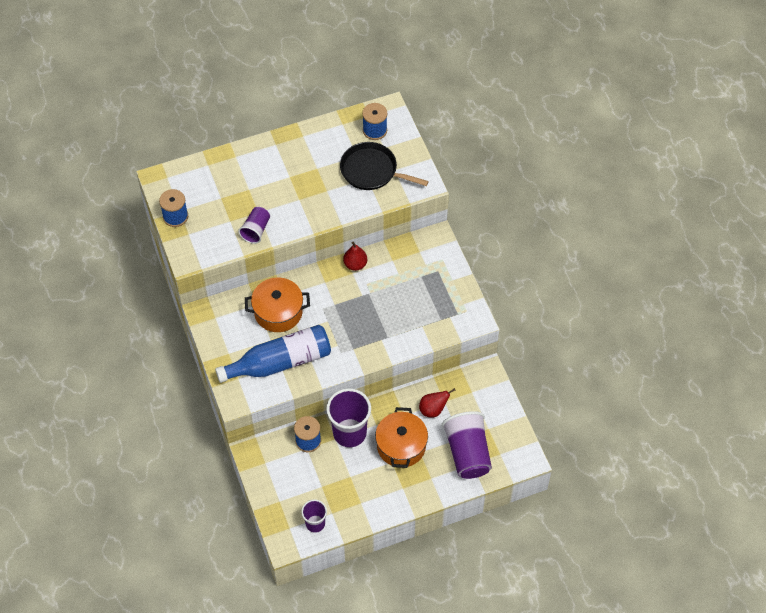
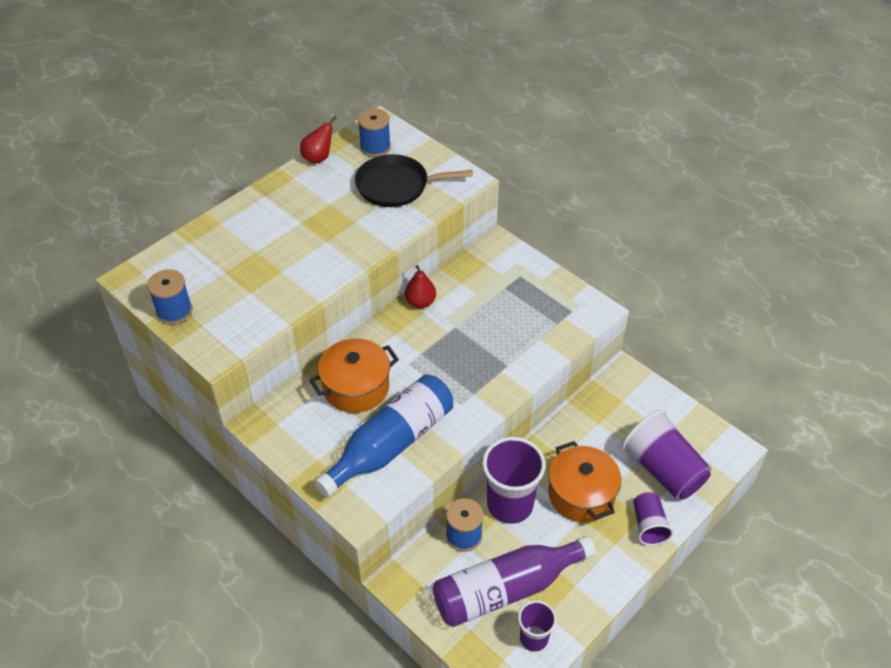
camera: 25 degrees left, 10 degrees down
(256, 230) = (290, 291): purple cup -> purple cup (648, 525)
(316, 486) = (506, 589): none -> purple bottle
(433, 410) = (592, 437): red pear -> red pear (318, 158)

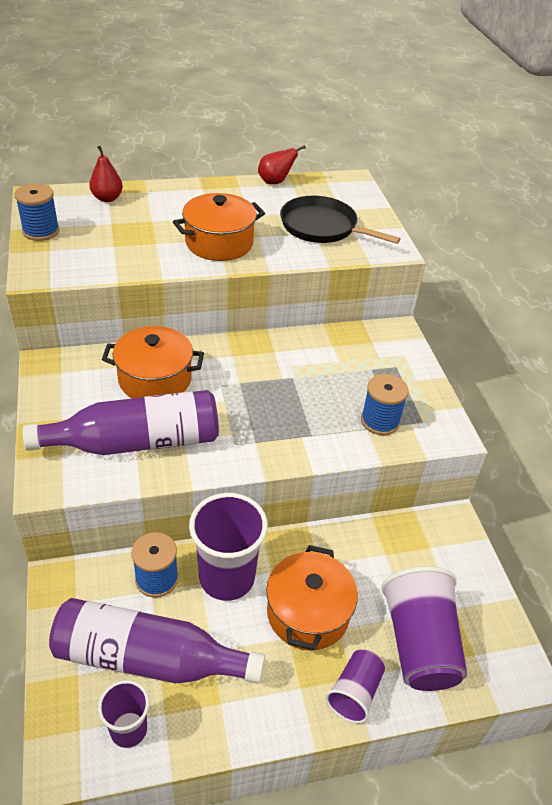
camera: 30 degrees right, 5 degrees down
(331, 244) = (219, 243): none -> orange pot
(375, 147) = (332, 194): blue spool -> blue spool (380, 421)
(391, 444) = (136, 442): blue bottle -> purple bottle
(420, 302) = (280, 342): red pear -> red pear (107, 198)

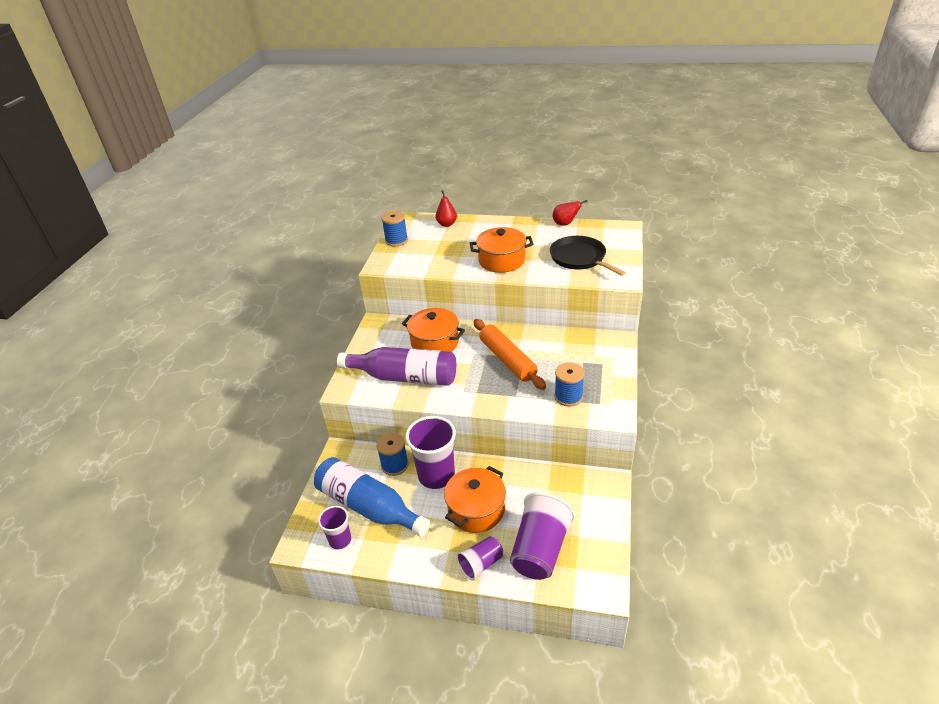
camera: 30 degrees right, 5 degrees down
(148, 658) = (369, 507): purple bottle -> blue bottle
(272, 385) = (507, 360): none -> orange rolling pin

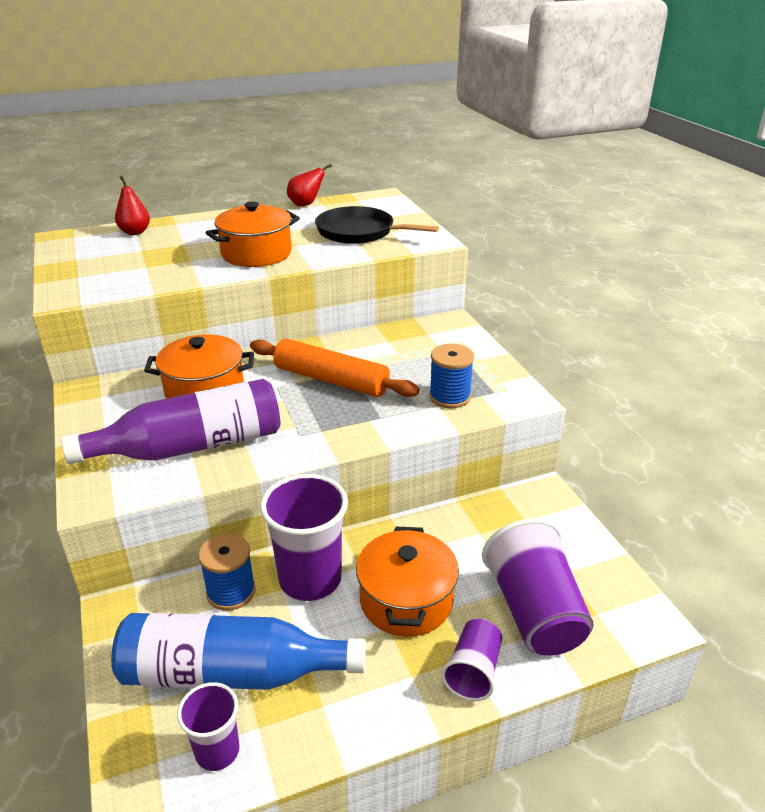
camera: 35 degrees left, 5 degrees down
(396, 240) = (67, 263): blue spool -> none

